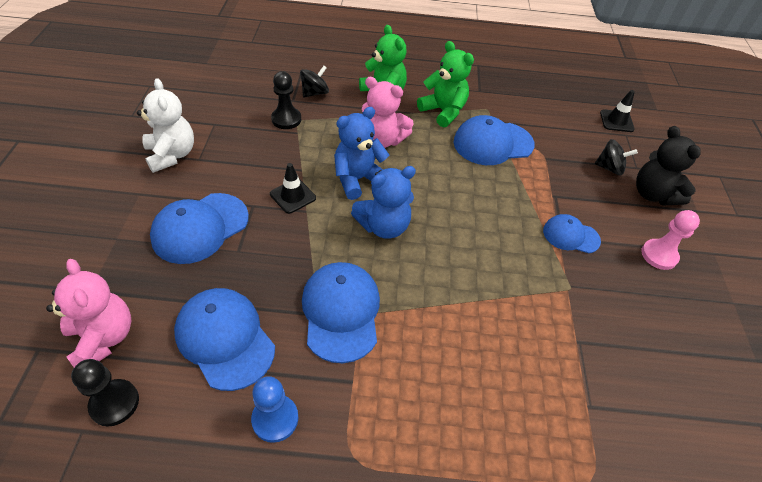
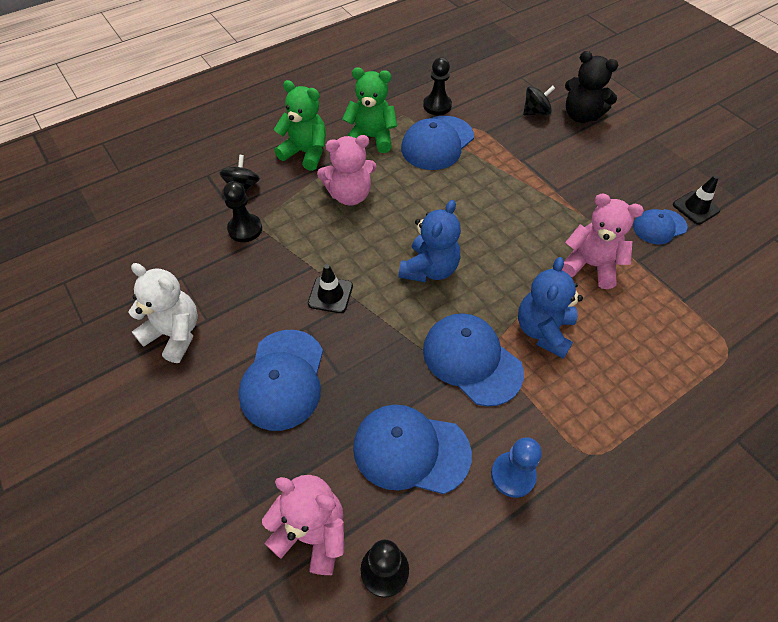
camera: 35 degrees left, 5 degrees up
(358, 179) = (367, 243): blue teddy bear -> blue teddy bear (543, 331)
(523, 117) = (437, 106): none -> black pawn
(526, 314) = (590, 265): none -> pink teddy bear
(570, 236) = (561, 184): blue cap -> blue cap (659, 227)
(616, 121) = (504, 69): black traffic cone -> black traffic cone (695, 208)
(659, 255) = (626, 161): pink pawn -> none

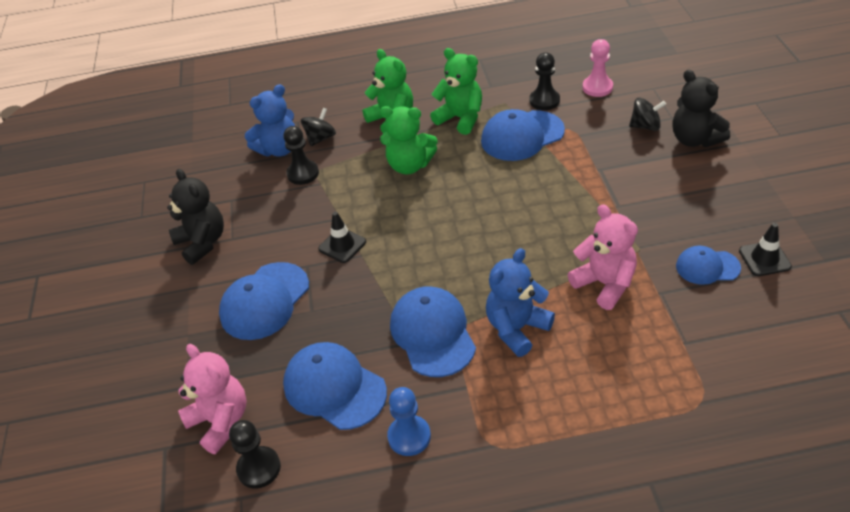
camera: 30 degrees right, 10 degrees down
(175, 334) = (202, 242): white teddy bear -> black teddy bear
(349, 195) = (409, 165): pink teddy bear -> green teddy bear
(429, 269) = (443, 246): blue teddy bear -> blue teddy bear (279, 149)
(475, 85) = (597, 87): none -> pink pawn

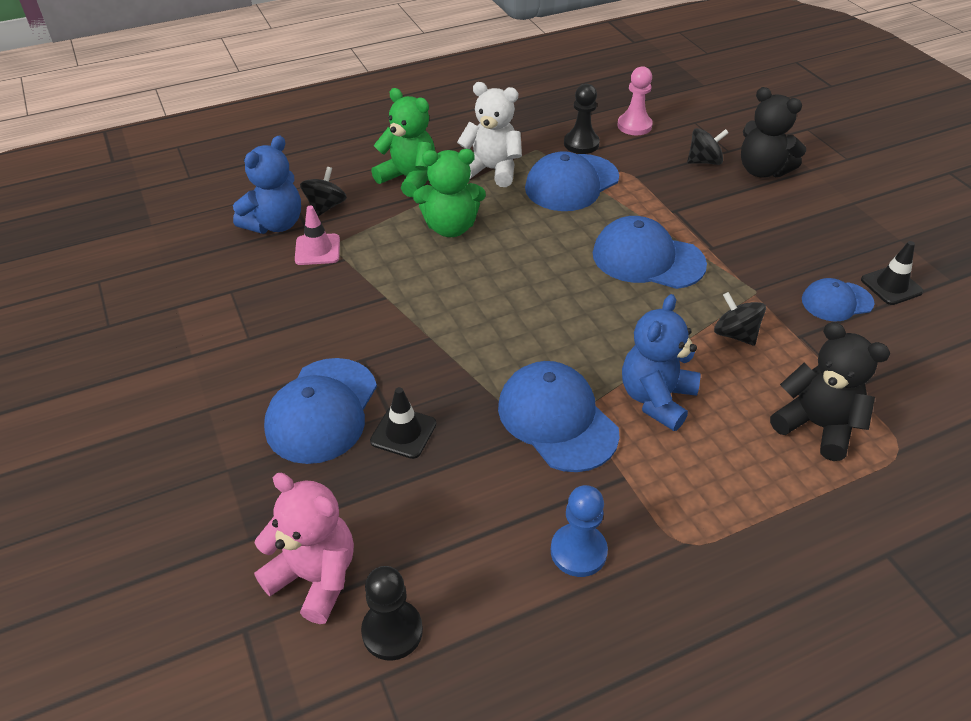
camera: 20 degrees left, 0 degrees up
(202, 242) = (208, 348): black teddy bear -> black teddy bear (816, 426)
(303, 173) = (317, 250): black pawn -> pink traffic cone
(334, 388) = (457, 506): blue cap -> blue cap (647, 259)
(342, 245) = (401, 329): black traffic cone -> black traffic cone (403, 432)
(460, 118) = (492, 170): green teddy bear -> white teddy bear
(605, 284) = (735, 334): pink teddy bear -> black spinning top

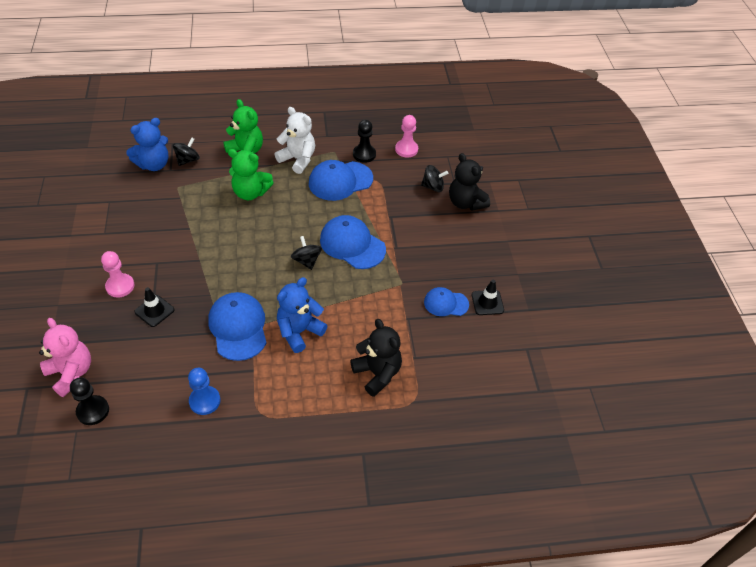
camera: 15 degrees right, 5 degrees up
(317, 250) = (168, 188): pink traffic cone -> none
(322, 410) = (120, 286): blue cap -> pink pawn
(735, 334) = (370, 306): black spinning top -> black spinning top (306, 261)

